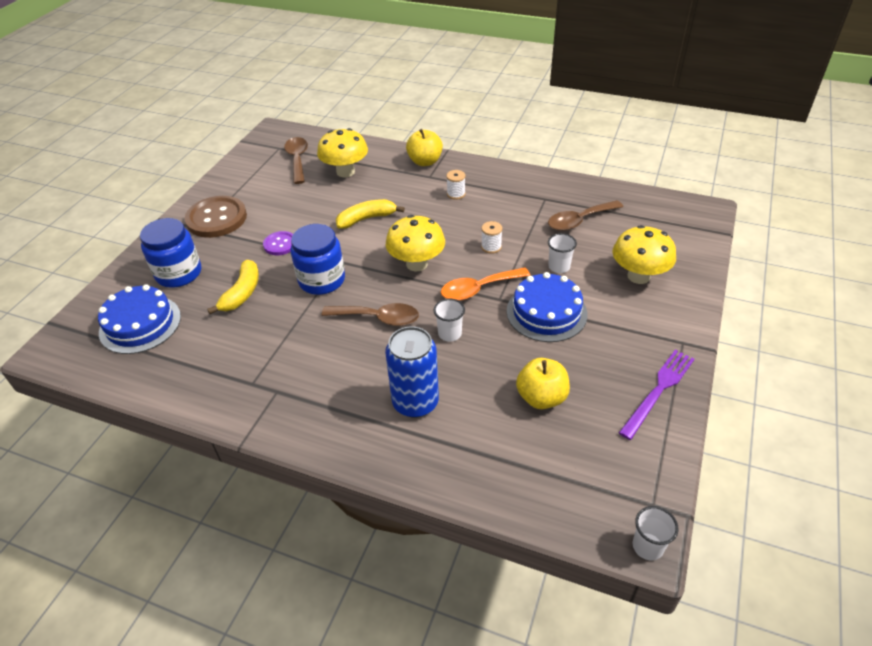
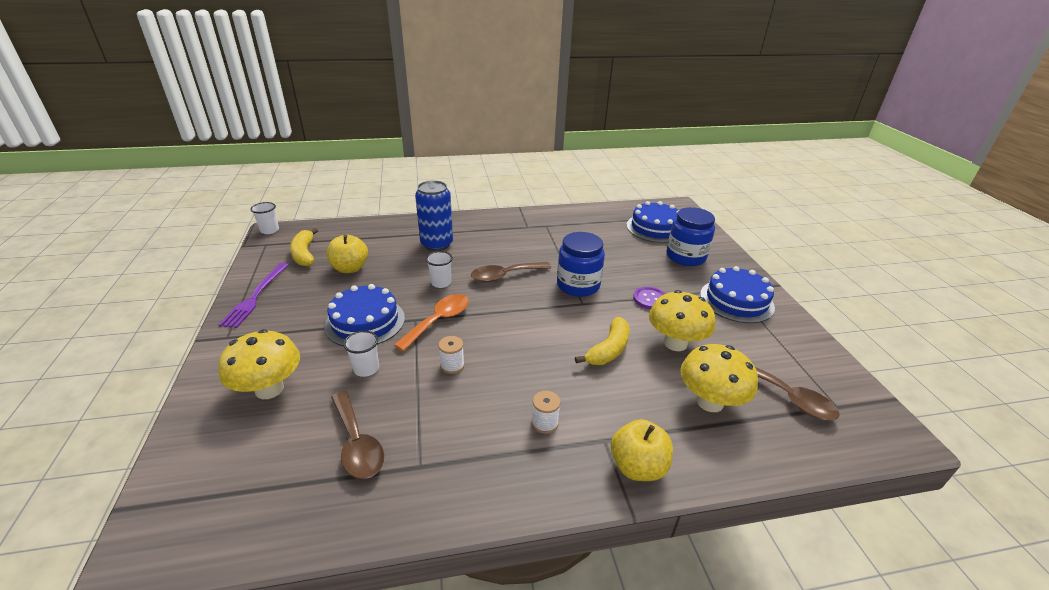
camera: 145 degrees right, 10 degrees down
(216, 218) = (736, 300): brown button -> blue cake
(242, 293) = (622, 260): yellow banana -> yellow banana (304, 254)
(416, 264) = (513, 323): yellow mushroom -> yellow mushroom (675, 343)
(579, 221) = (357, 443): brown spoon -> brown spoon turned 120 degrees clockwise

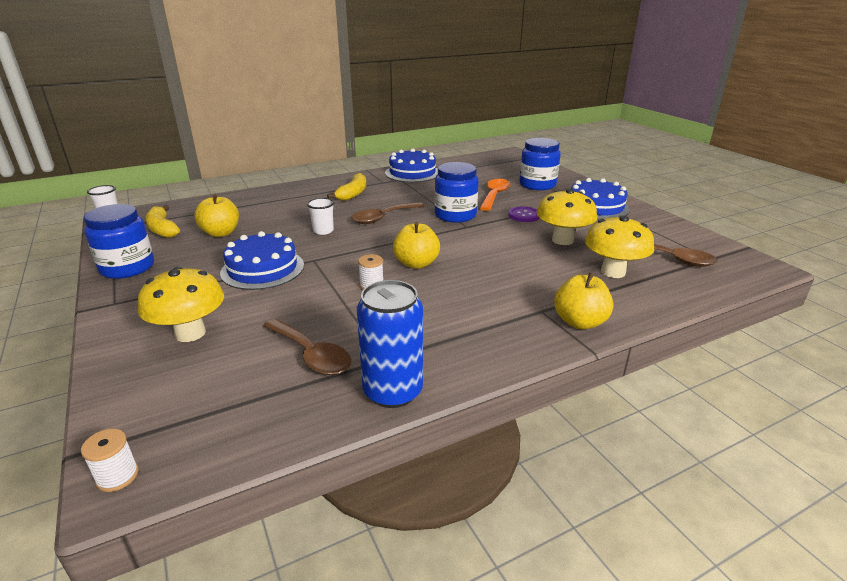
camera: 15 degrees left, 5 degrees down
(256, 296) = (127, 267): purple fork -> blue jar
(366, 369) = (286, 302): white cup -> none
(437, 244) = (301, 204): blue can -> blue can (393, 391)
(439, 321) = (338, 257): orange spoon -> orange spoon (494, 195)
(508, 345) = (416, 264): none -> yellow apple
(544, 423) = (482, 309): white spool -> white spool (117, 476)
(608, 350) = (509, 253): yellow banana -> yellow banana (353, 194)
(655, 228) = (500, 169): blue cake -> blue cake (412, 173)

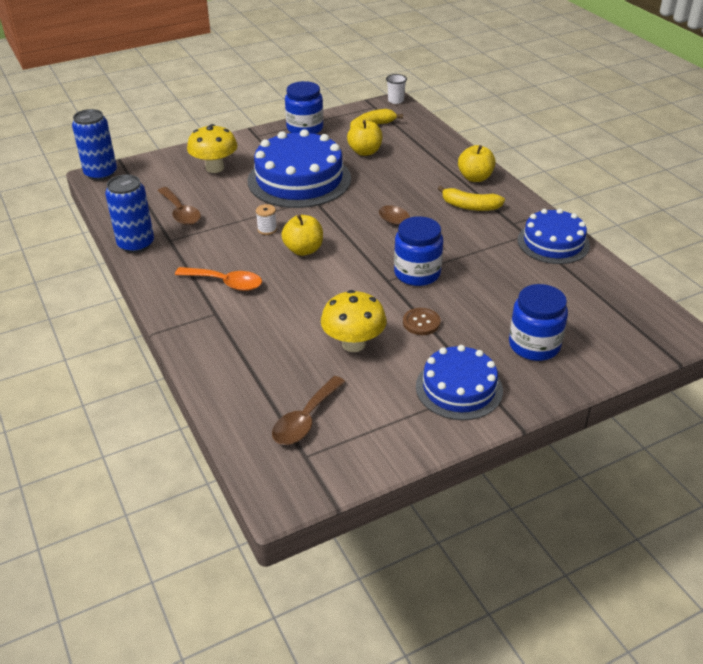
camera: 90 degrees right, 10 degrees up
(117, 476) = (101, 173): white spool -> blue can
(262, 269) = (299, 179): blue cake -> blue cake, size x1.62
(311, 355) = (180, 212): brown spoon -> brown spoon turned 75 degrees counterclockwise
(323, 231) = (371, 198): white cup -> none
(494, 195) = (484, 304): orange spoon -> orange spoon (225, 283)
(524, 215) = (421, 322): purple button -> brown button
(579, 322) = (194, 331): yellow apple -> yellow apple (475, 178)
(613, 272) = (278, 368): yellow mushroom -> none

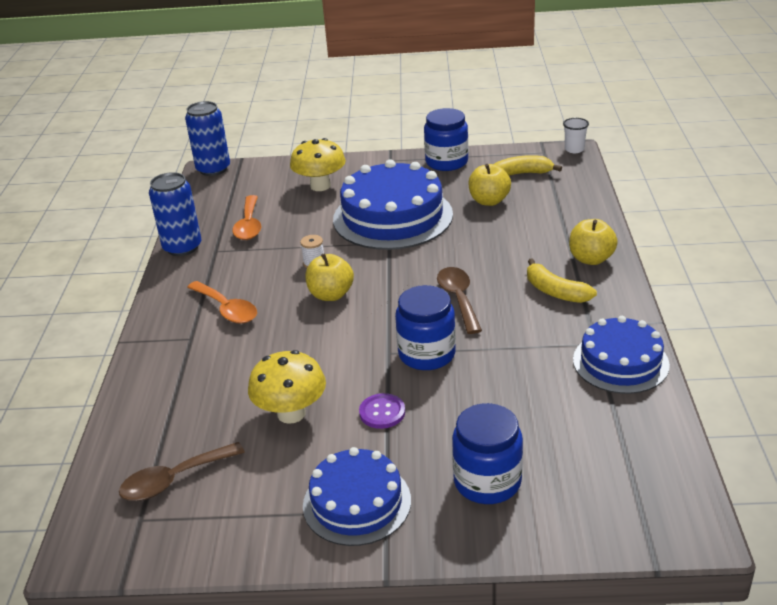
camera: 30 degrees right, 5 degrees down
(180, 212) = (249, 225): brown spoon -> orange spoon
(421, 322) = (382, 412): brown button -> purple button

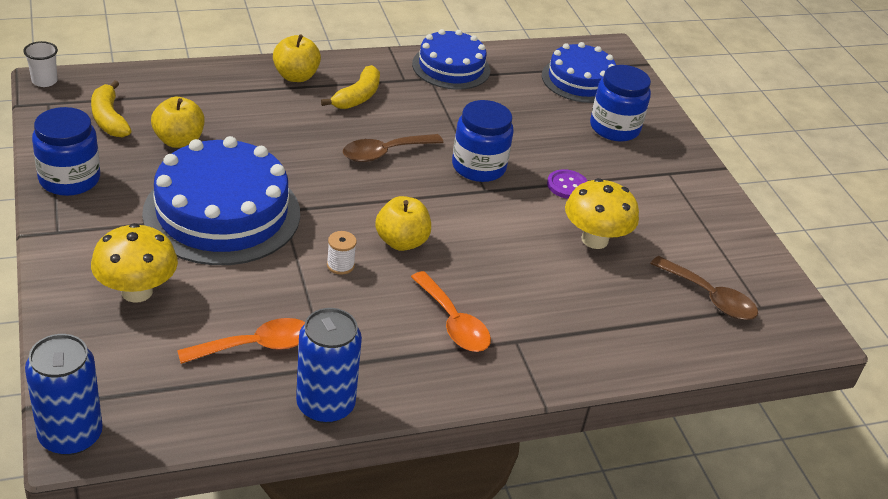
camera: 115 degrees left, 5 degrees up
(227, 309) = (453, 322): orange spoon -> orange spoon turned 120 degrees clockwise
(357, 502) = (671, 188): blue cake -> blue cake (580, 80)

